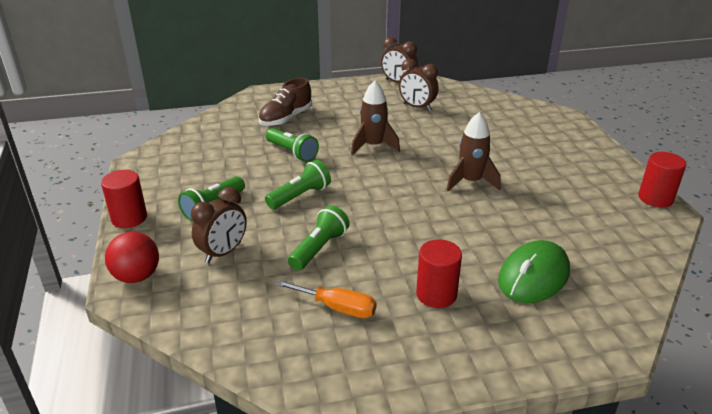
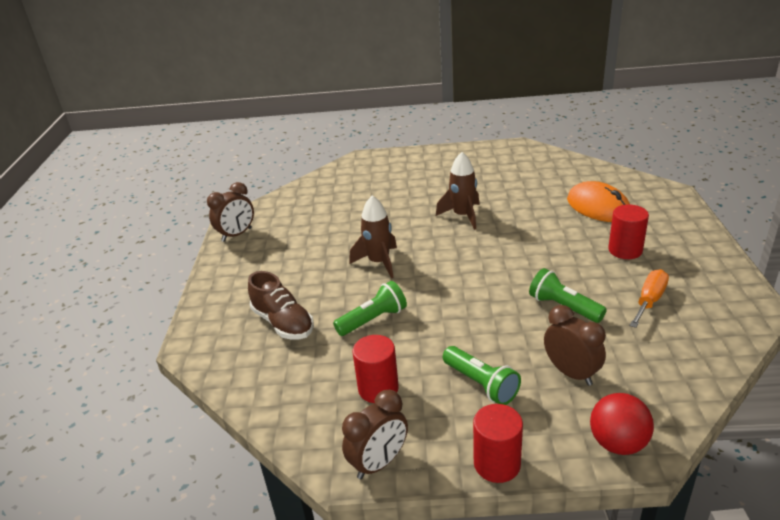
camera: 75 degrees left, 0 degrees up
(300, 196) = (469, 316): green flashlight -> none
(417, 107) = (305, 228): brown clock -> brown clock (379, 463)
(533, 276) = (598, 207): green mouse -> orange mouse
(655, 198) = (502, 147): red cylinder -> red cylinder (378, 389)

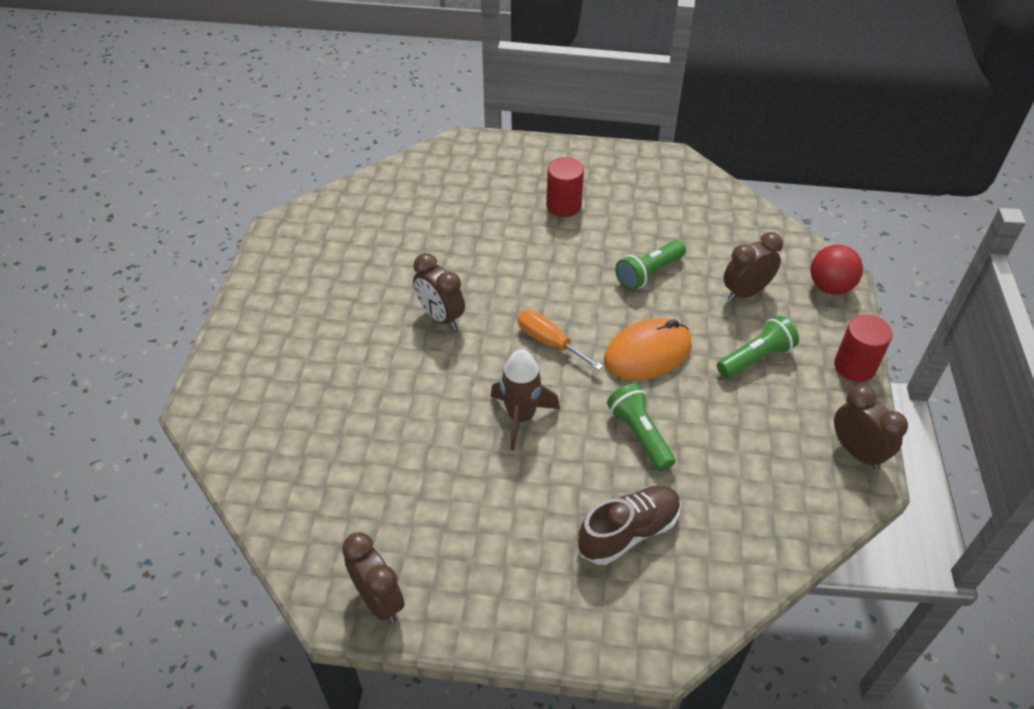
camera: 85 degrees left, 15 degrees up
(378, 389) = (756, 442): red cylinder -> none
(463, 216) = (440, 317): brown rocket -> brown clock
(598, 207) = (471, 200): orange mouse -> orange mouse (647, 353)
(649, 300) = (650, 215): orange screwdriver -> orange screwdriver (549, 342)

